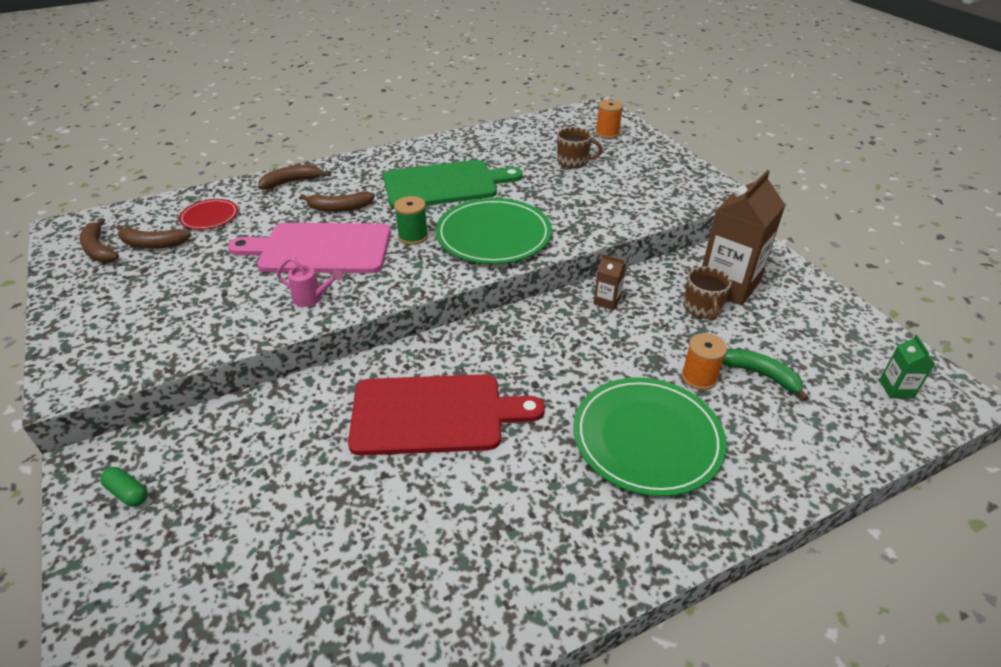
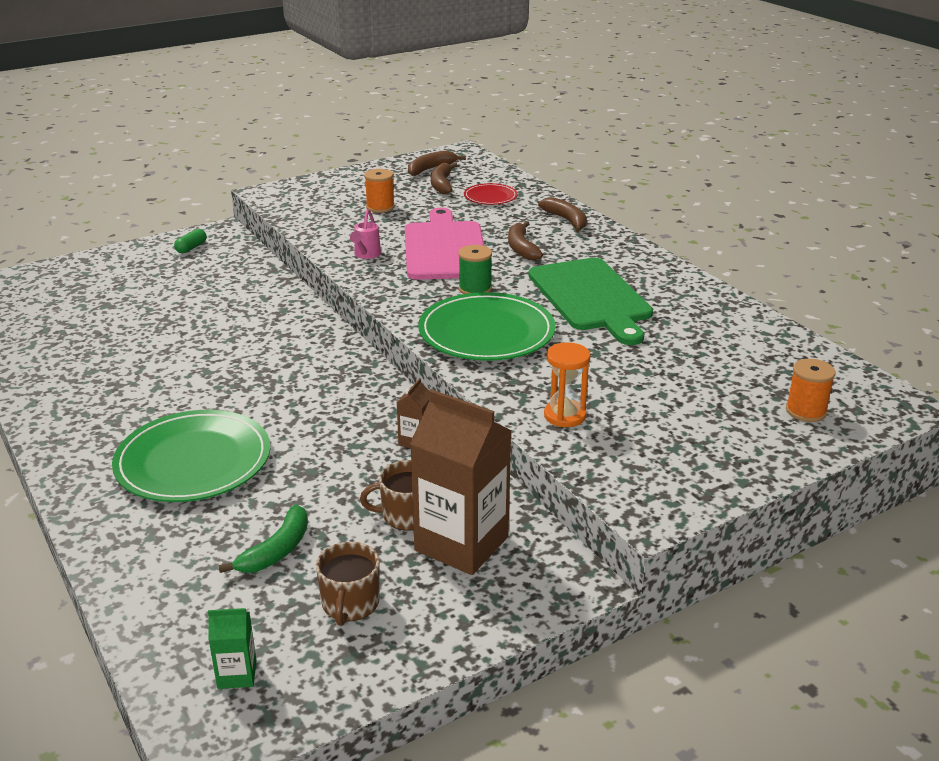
camera: 85 degrees right, 10 degrees down
(434, 414) = (245, 348): red cutting board -> none
(573, 161) = (693, 381): brown mug -> brown mug (350, 604)
(618, 211) = (565, 415): none -> orange hourglass
(699, 377) = (277, 501): orange spool -> orange spool (380, 207)

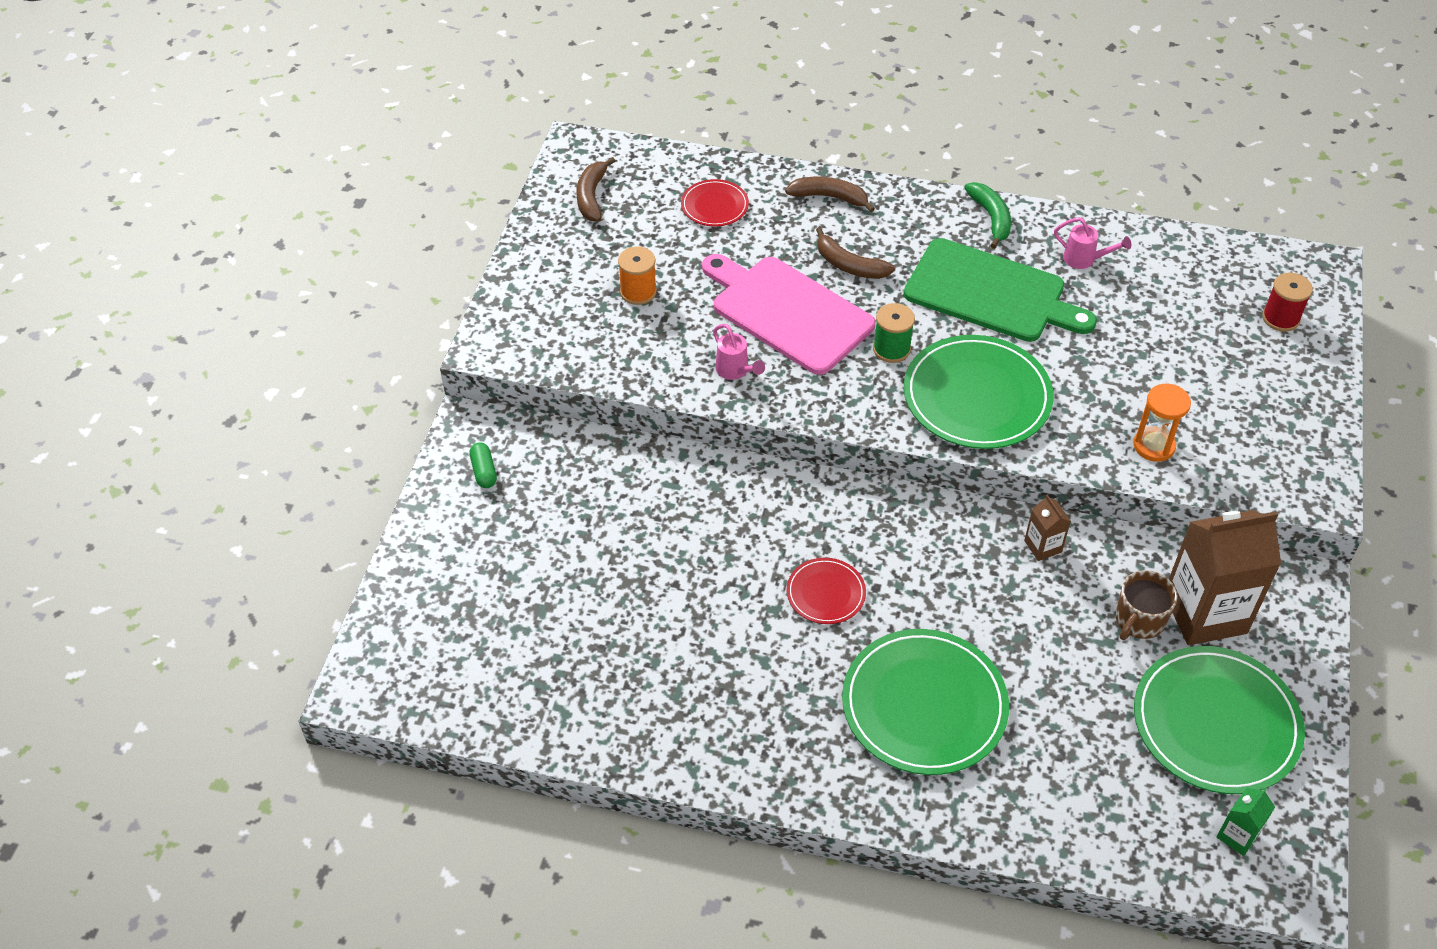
camera: 45 degrees left, 20 degrees up
(246, 382) = (826, 593): none -> red plate
(276, 550) = (1109, 726): green banana -> green banana (991, 218)
(350, 604) = (1216, 723): brown mug -> green plate
(442, 184) = (641, 215): brown banana -> none
(692, 314) = (1084, 260): none -> pink watering can
(806, 411) = (1280, 318): orange spool -> red spool

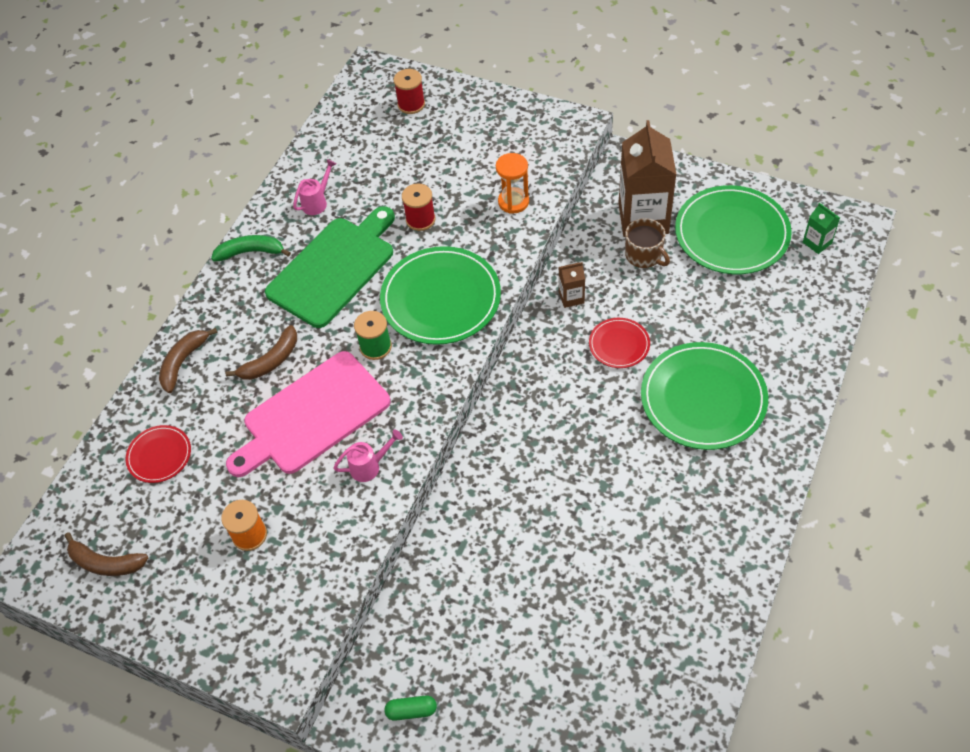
camera: 75 degrees left, 5 degrees up
(826, 593) = (593, 446): red plate -> red plate (619, 344)
(1091, 358) = (420, 219): none -> red spool

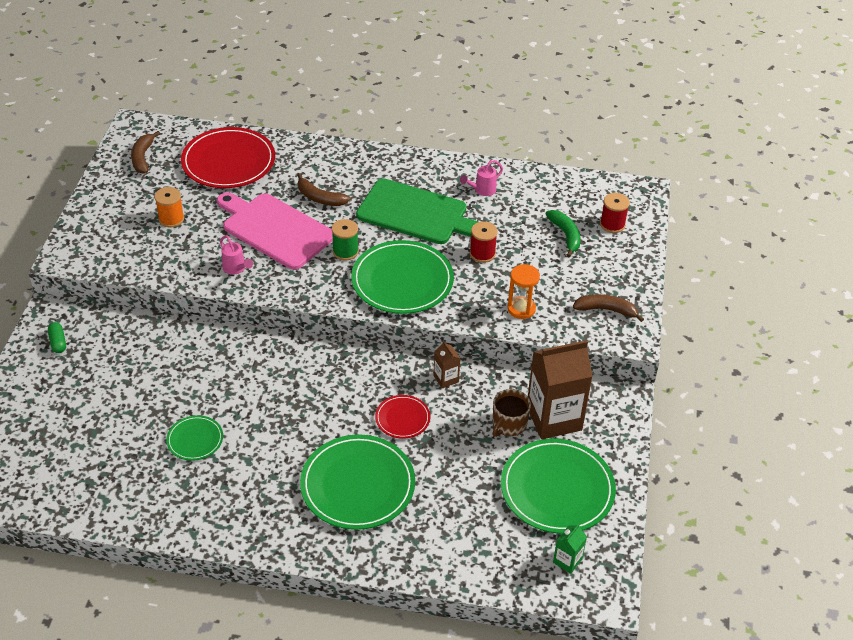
camera: 70 degrees right, 10 degrees down
(159, 455) = (228, 161): red plate -> red plate, size x1.99
(183, 362) = (309, 154): brown banana -> brown banana (606, 310)
(251, 252) = (419, 165): green banana -> green banana (565, 235)
(317, 202) = (482, 190): pink watering can -> pink watering can turned 120 degrees clockwise
(612, 554) = (195, 439): none -> green plate

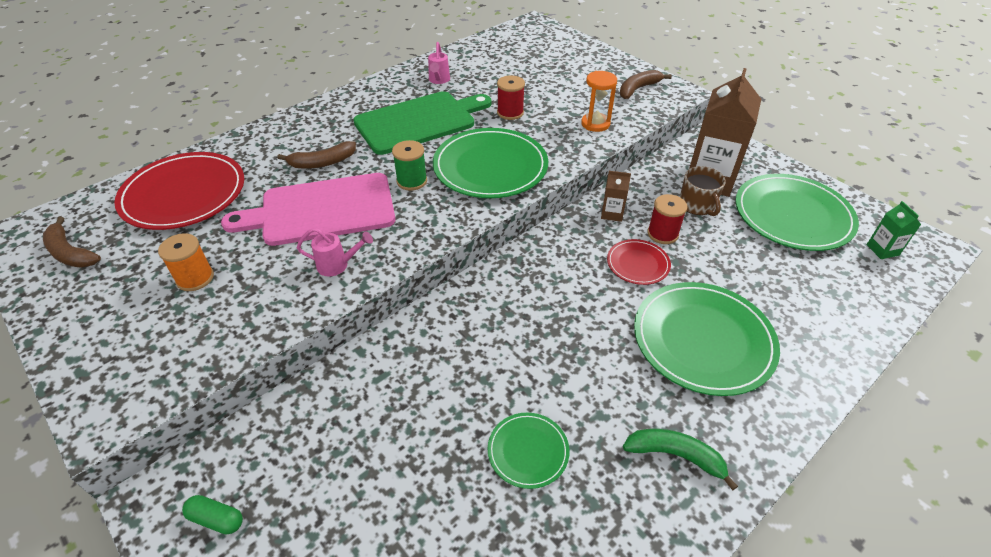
camera: 50 degrees left, 0 degrees up
(565, 235) = (538, 69): green banana -> green banana (675, 456)
(612, 224) = (551, 47): red spool -> red spool (662, 234)

